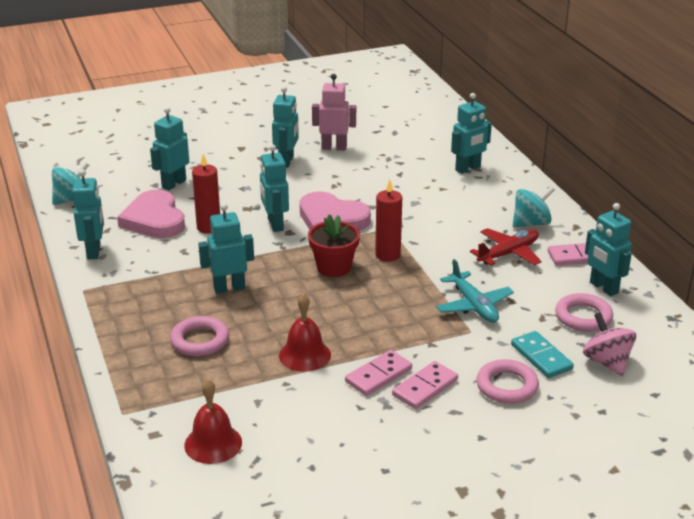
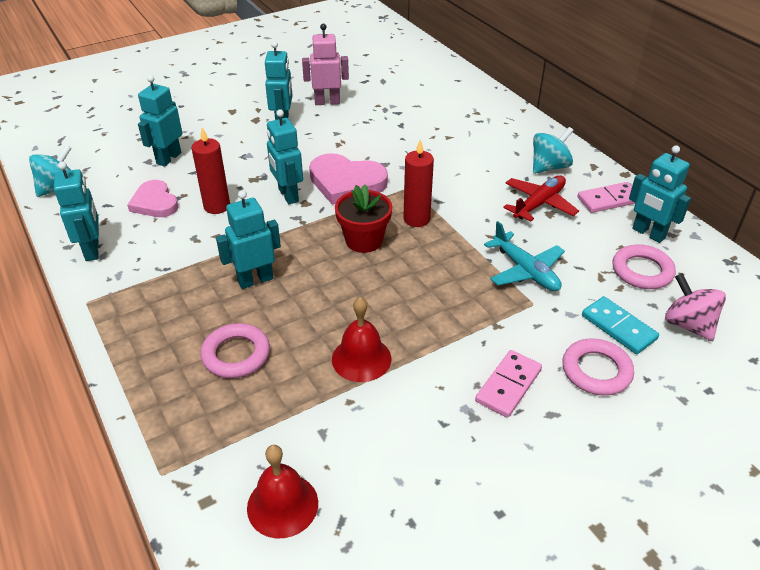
camera: 10 degrees left, 10 degrees up
(154, 219) = (155, 203): pink heart -> pink heart, size x0.66
(378, 375) = (452, 376): pink domino -> none
(468, 169) = (467, 113): turquoise robot -> none

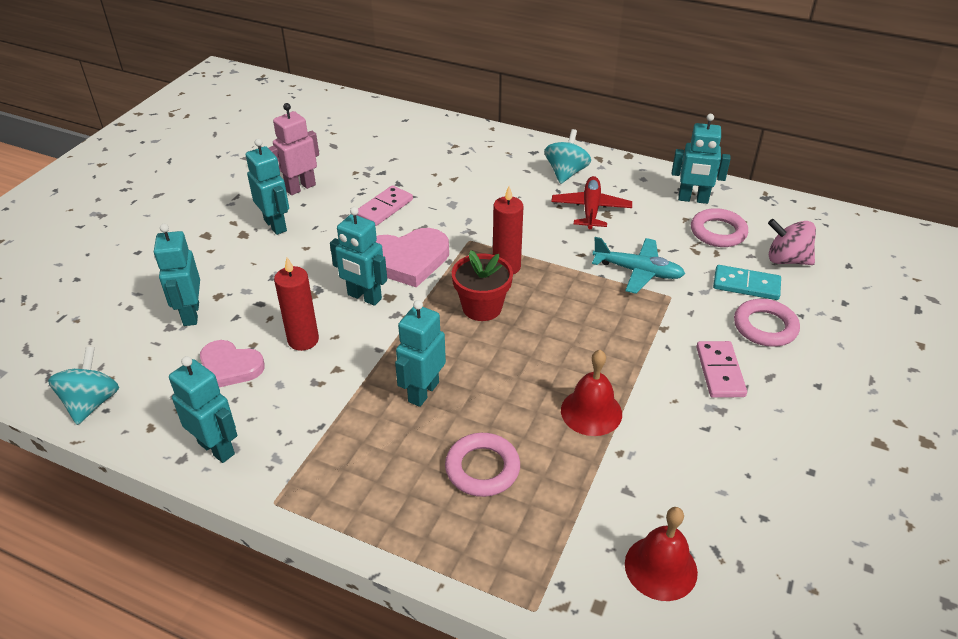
camera: 35 degrees left, 0 degrees up
(608, 200) = (638, 183): pink domino -> pink domino (384, 208)

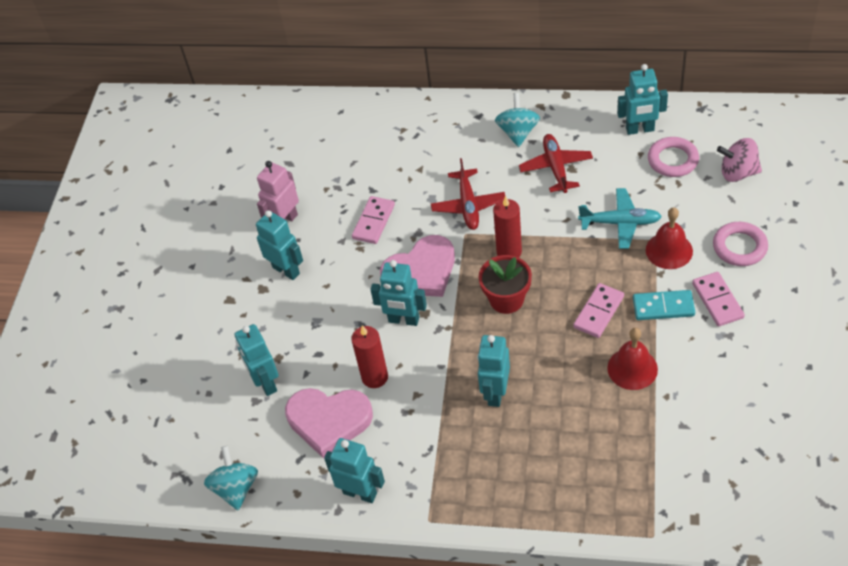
camera: 10 degrees left, 10 degrees up
(230, 367) = (329, 421): pink heart -> pink heart, size x1.51
(482, 468) = (570, 442): pink ring -> none
(485, 218) = (468, 205): none -> red plane
(577, 346) = (599, 312): none -> pink domino
(660, 567) = (727, 477): red bell -> red bell (669, 250)
(746, 285) = (712, 209): turquoise domino -> turquoise domino (663, 307)

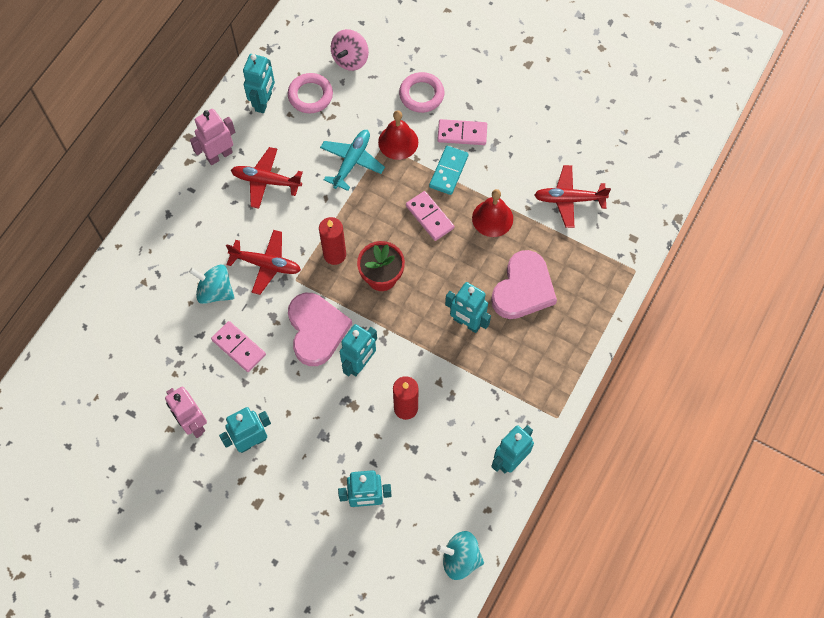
camera: 75 degrees left, 15 degrees up
(329, 421) = (430, 460): pink heart -> pink heart (523, 289)
(518, 132) = (208, 192): turquoise spinning top -> turquoise spinning top (215, 291)
(561, 123) = (219, 155): none -> pink robot
(702, 433) = (568, 199): none -> red plane

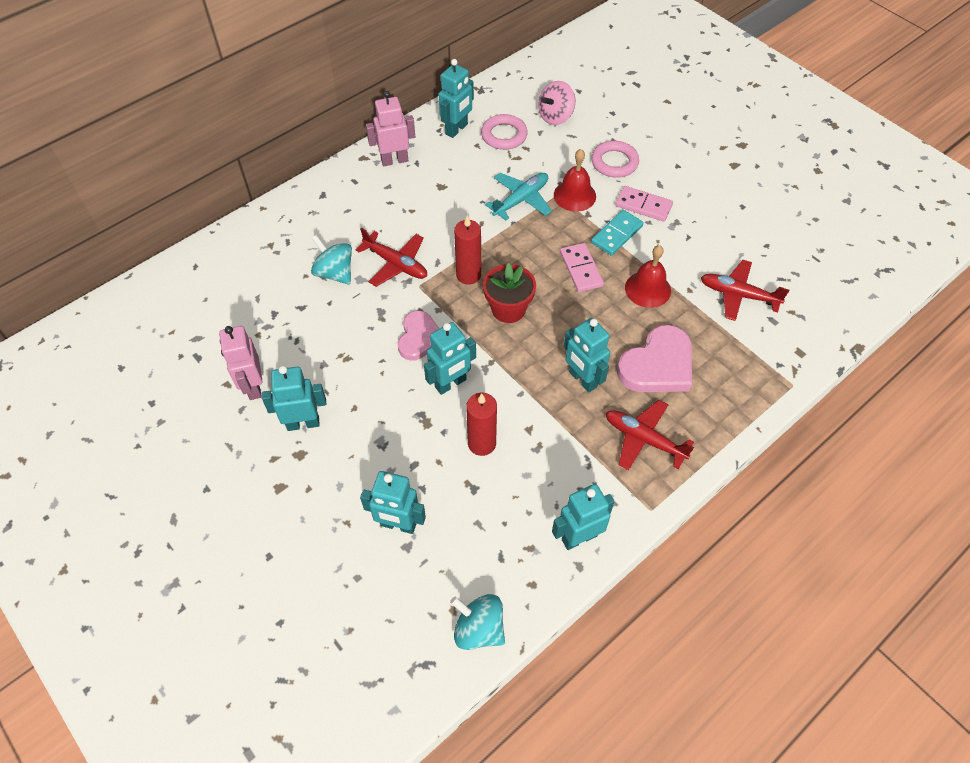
camera: 20 degrees right, 10 degrees down
(239, 347) = (333, 330): pink domino -> none
(266, 181) = (429, 193): red plane -> red plane (643, 439)
(316, 330) = (419, 338): pink heart -> pink heart, size x0.66

